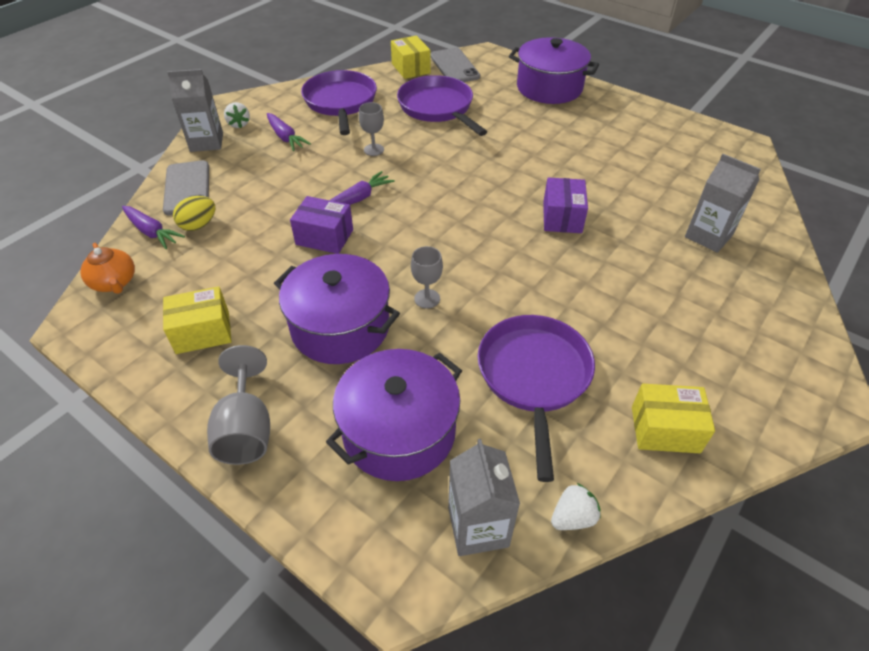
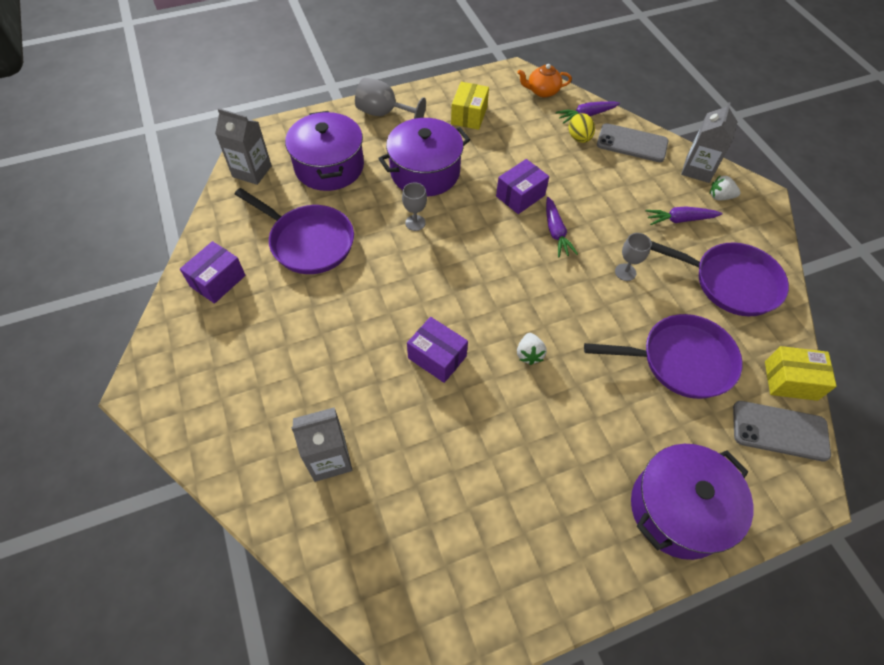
camera: 120 degrees right, 10 degrees up
(572, 517) = (219, 208): white strawberry -> white strawberry (529, 354)
(665, 429) = (218, 281): yellow box -> purple box

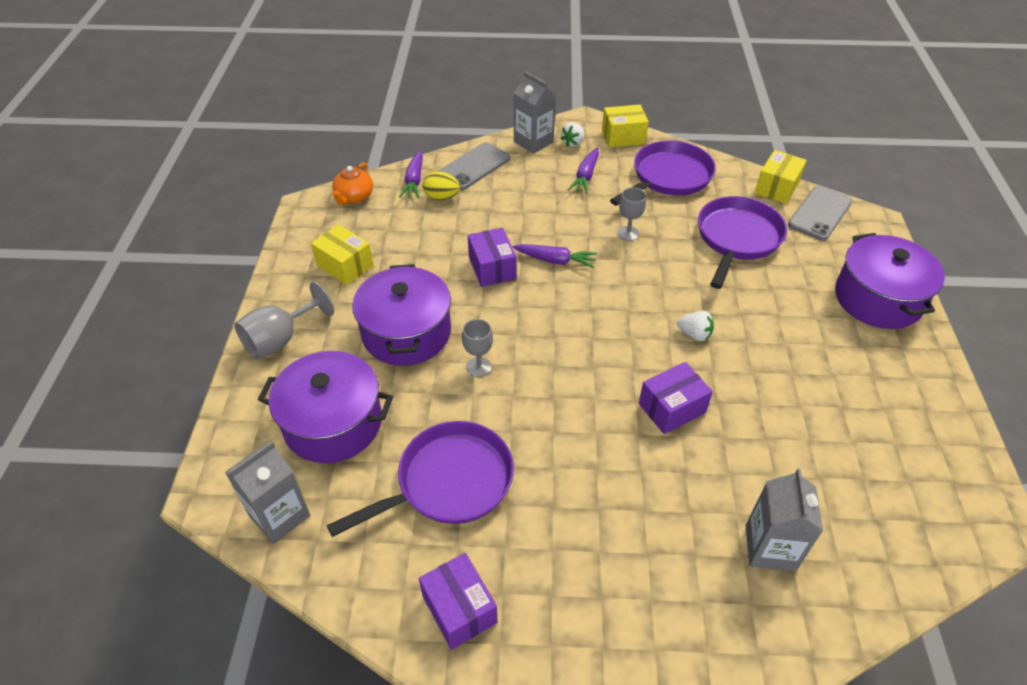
camera: 65 degrees left, 10 degrees down
(762, 230) = (623, 137): none -> yellow box

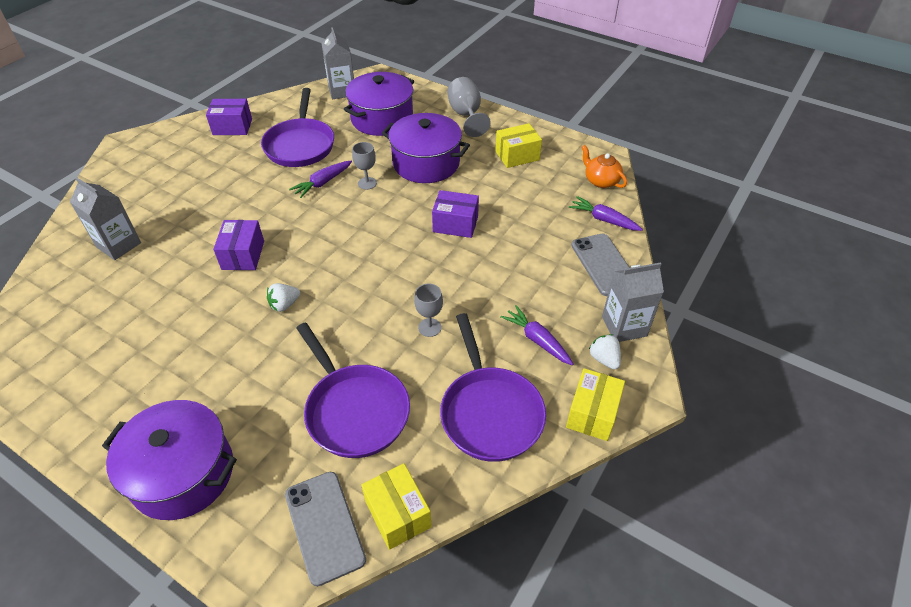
camera: 120 degrees right, 0 degrees up
(442, 197) = (568, 228): yellow egg -> none
(555, 260) = (434, 263): purple carrot -> purple carrot (322, 183)

